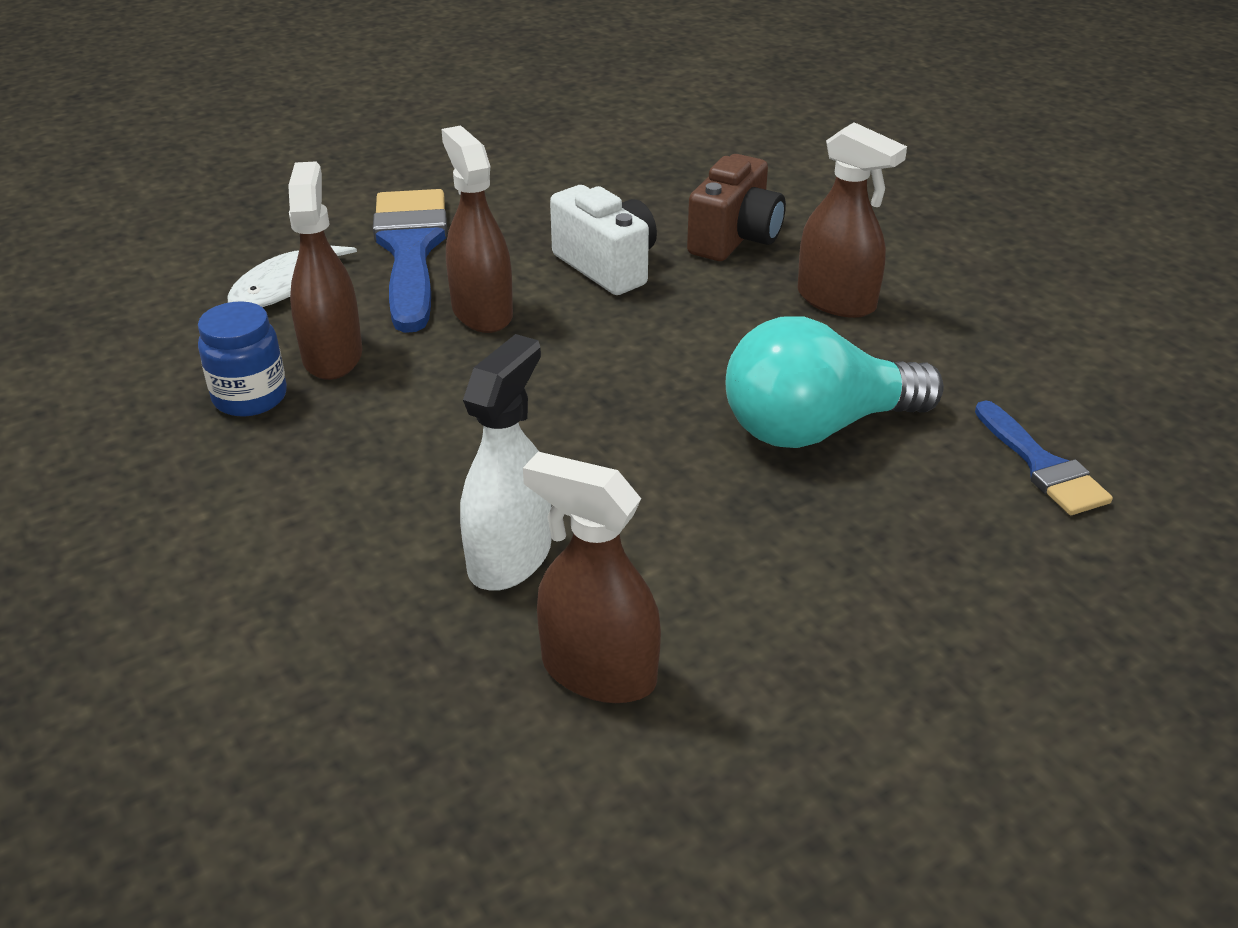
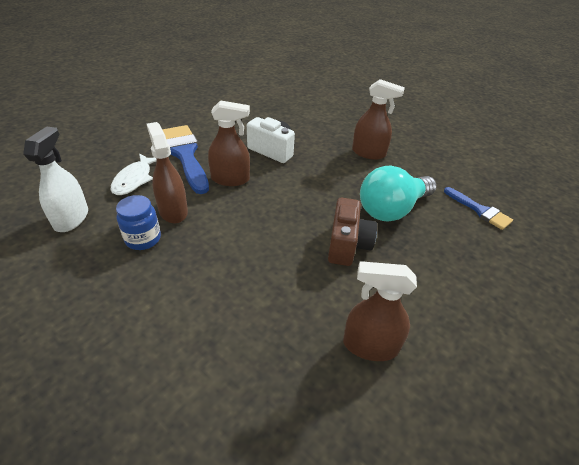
camera: 20 degrees left, 5 degrees up
(482, 312) = (230, 179): brown spray bottle -> brown spray bottle turned 135 degrees clockwise
(510, 557) = (303, 296): white spray bottle -> white spray bottle (71, 218)
(735, 239) = (316, 132): brown camera -> brown camera (347, 245)

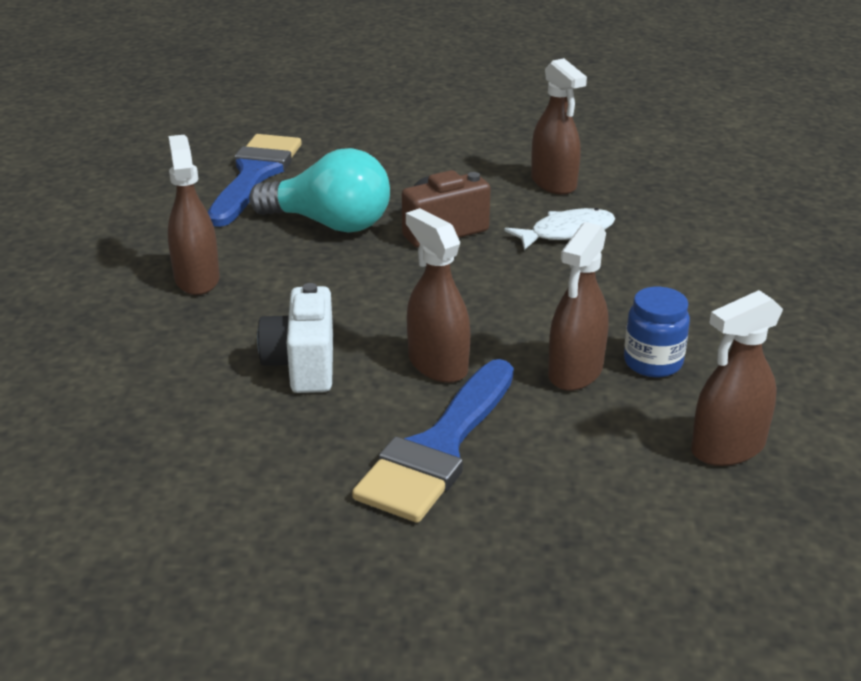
camera: 125 degrees left, 10 degrees down
(71, 218) = (727, 448): white spray bottle -> brown spray bottle
(134, 179) = (574, 455): white fish -> white fish (567, 232)
(480, 210) = (255, 175): blue brush -> blue brush, size x1.77

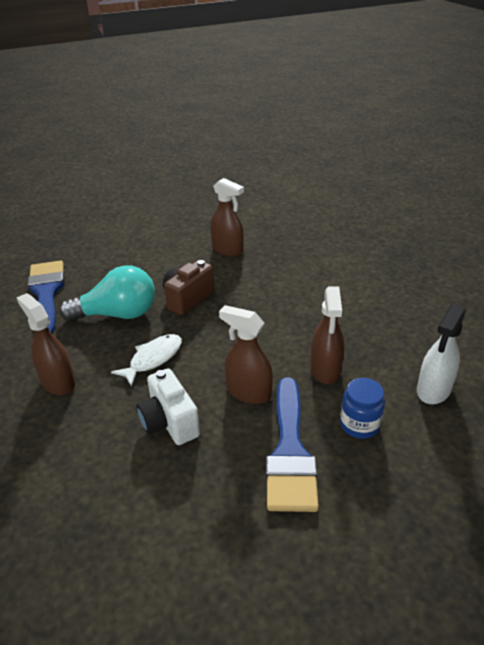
camera: 25 degrees left, 5 degrees up
(567, 232) = (257, 279): white fish -> white fish (153, 359)
(653, 362) = (359, 349): blue jar -> blue jar (359, 425)
(727, 448) = (433, 390): brown spray bottle -> white spray bottle

